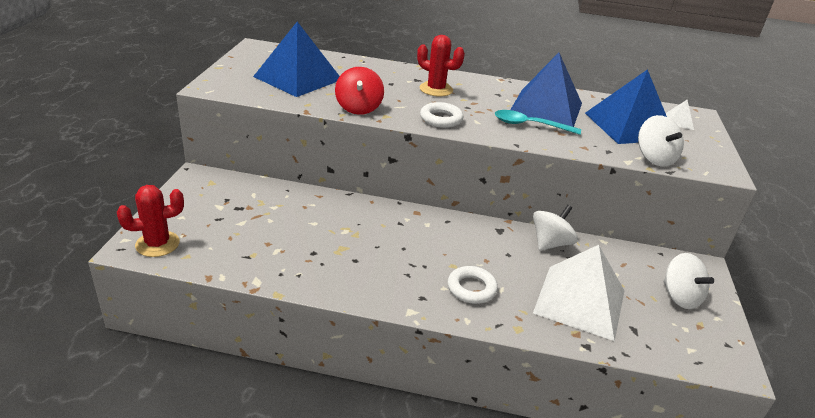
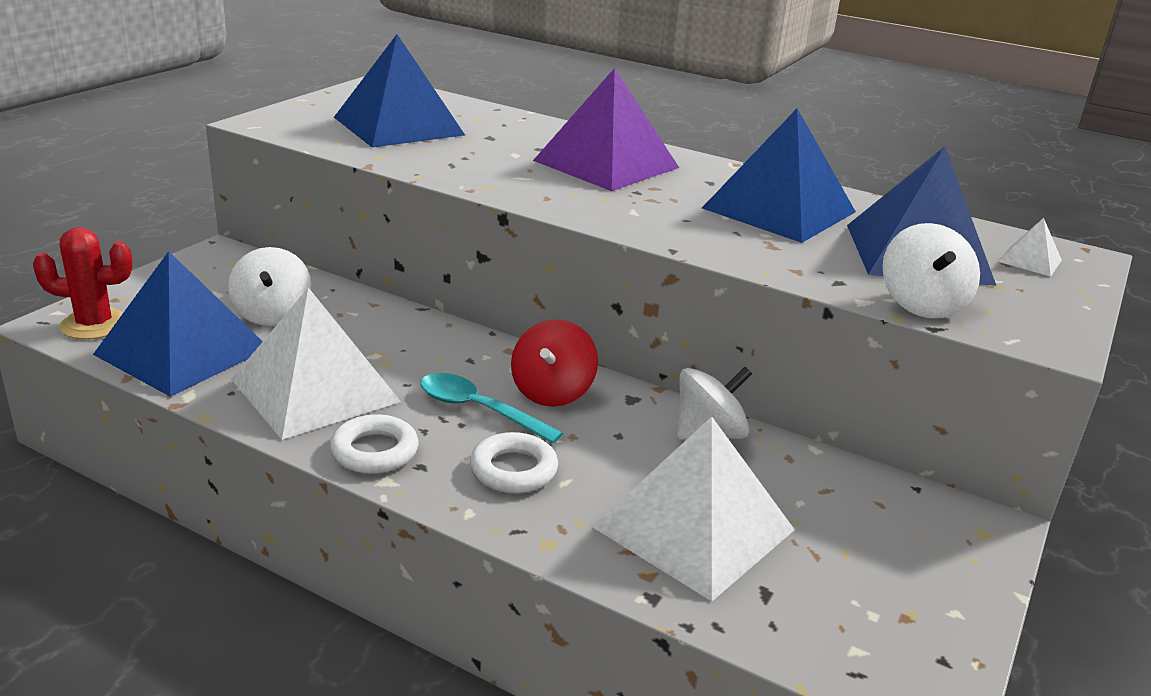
camera: 20 degrees right, 5 degrees down
(229, 251) = (183, 351): none -> blue pyramid
(329, 262) = (315, 390): none -> white pyramid
(358, 108) = (453, 171): red spinning top -> red spinning top (552, 392)
(436, 89) = (606, 164): red cactus -> purple pyramid
(441, 119) = (574, 201): white ring -> white ring (374, 451)
(530, 125) = (724, 228): turquoise spoon -> turquoise spoon (479, 410)
(680, 297) = (901, 563): white spinning top -> white spinning top (272, 314)

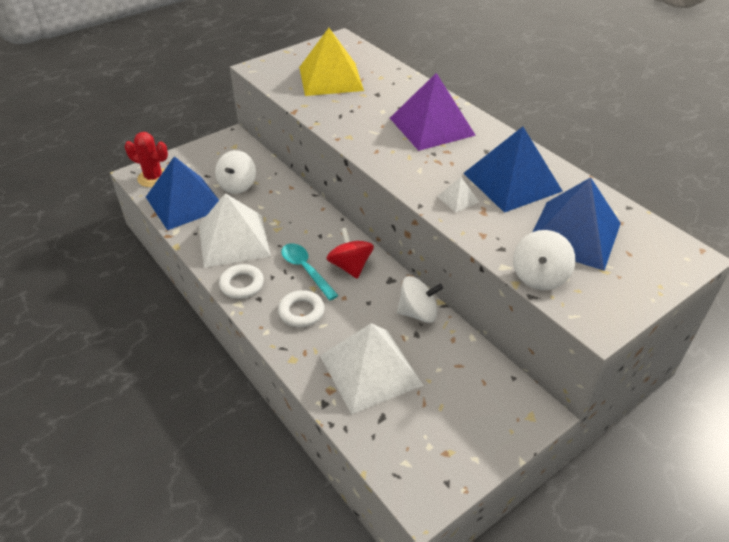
camera: 25 degrees right, 15 degrees up
(399, 126) = (331, 78): blue pyramid -> yellow pyramid
(552, 392) = (350, 266): red spinning top -> red spinning top turned 120 degrees clockwise
(1030, 260) = (648, 254): white pyramid -> white pyramid (458, 199)

